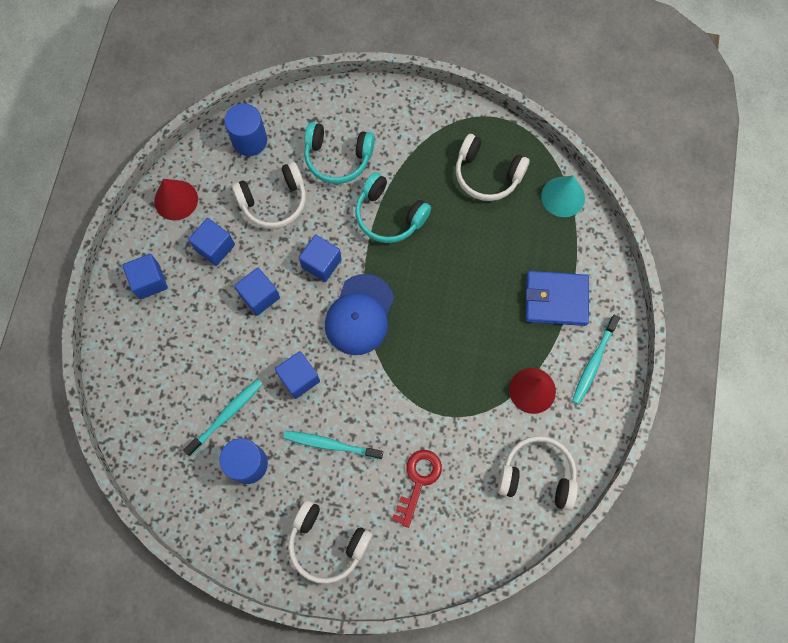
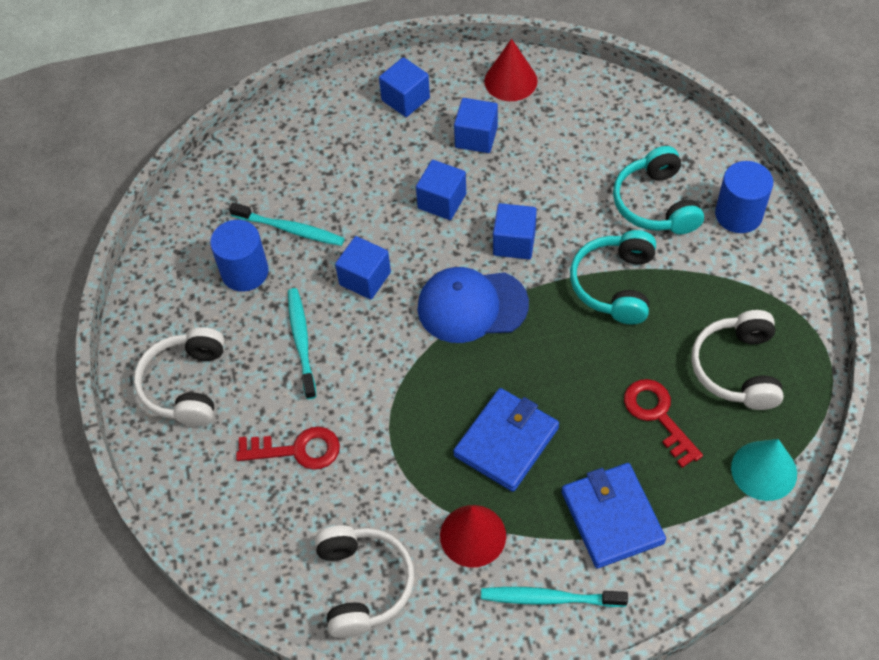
camera: 70 degrees right, 15 degrees down
(249, 140) = (622, 113): blue cylinder -> blue cylinder (738, 214)
(274, 201) = (562, 166): white headphones -> none
(475, 339) = (506, 442): none -> blue wallet
(499, 238) = (658, 416): none -> red key

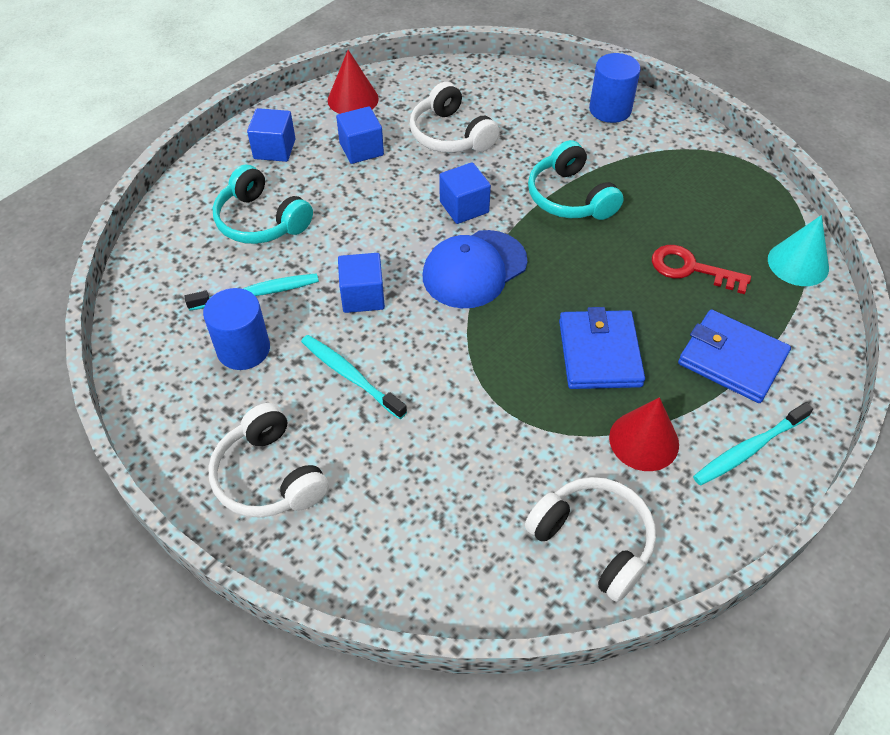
camera: 40 degrees left, 5 degrees down
(297, 450) = (428, 467): red key -> none
(442, 201) = (376, 207): blue cube -> none
(656, 203) = (545, 130): turquoise headphones -> turquoise headphones (261, 221)
(737, 368) = (711, 207): white headphones -> white headphones (450, 135)

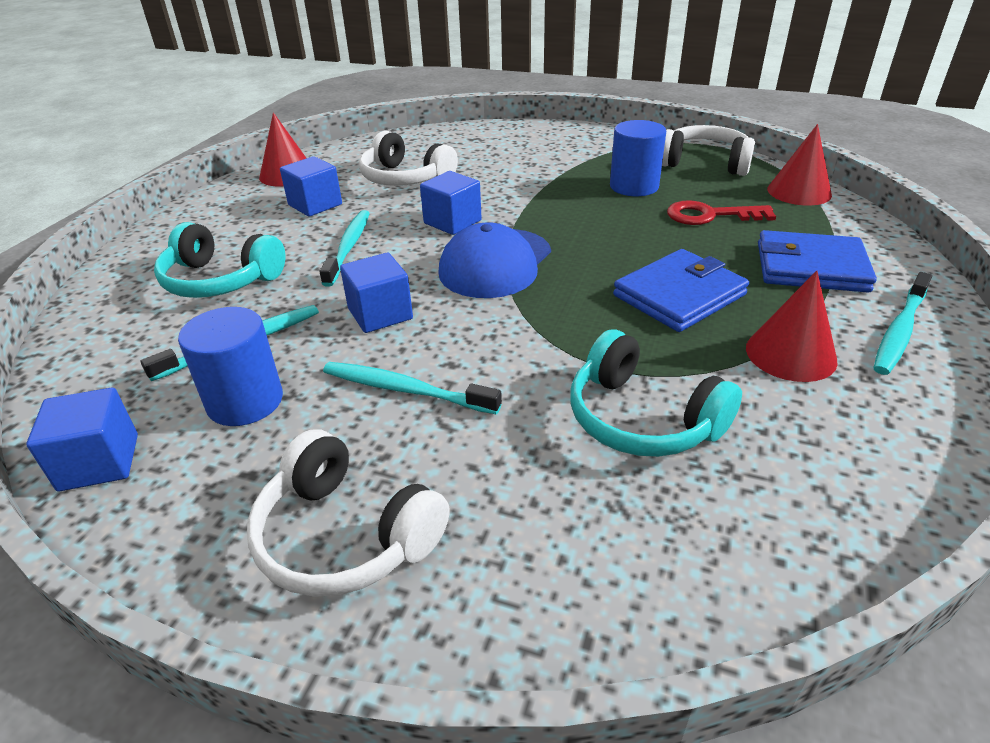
camera: 20 degrees left, 15 degrees down
(274, 149) = (213, 223): blue cube -> blue cube (99, 462)
(368, 213) = (348, 247): none -> turquoise toothbrush
(570, 197) = (555, 194): turquoise headphones -> turquoise headphones (642, 418)
(593, 541) = (826, 468): white headphones -> white headphones (704, 163)
(599, 353) = (679, 295): blue wallet -> blue wallet turned 75 degrees clockwise
(610, 109) = (547, 137): blue cylinder -> blue cylinder (634, 186)
(798, 263) = (799, 192): turquoise cone -> red cone

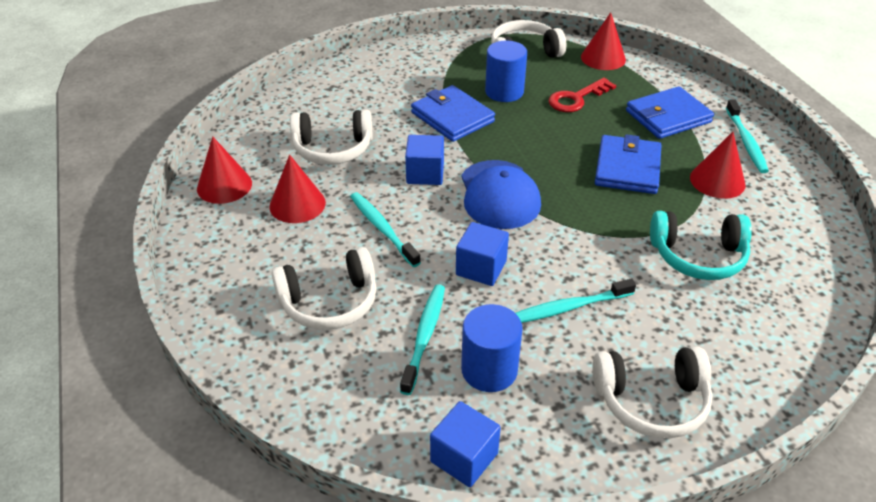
camera: 40 degrees left, 5 degrees up
(220, 280) = (329, 302): turquoise headphones -> white headphones
(315, 205) = (297, 204): blue cube -> red cone
(548, 189) = (452, 117): none -> blue wallet

